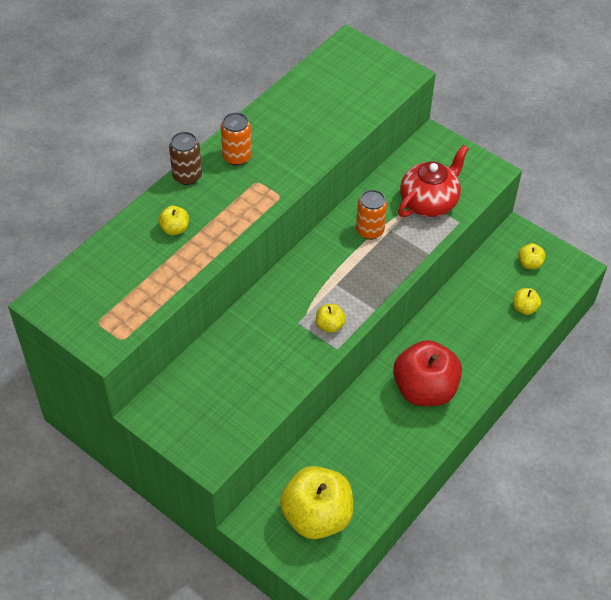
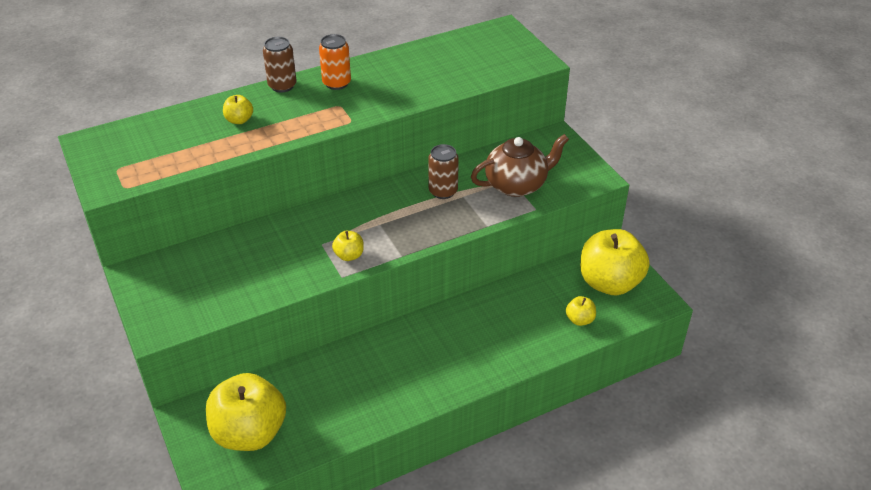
camera: 25 degrees right, 10 degrees down
(370, 231) = (443, 191): orange can -> brown can
(424, 389) = (431, 358): red apple -> none
(429, 202) = (517, 185): red teapot -> brown teapot
(529, 263) = (609, 283): yellow apple -> yellow apple, size x2.31

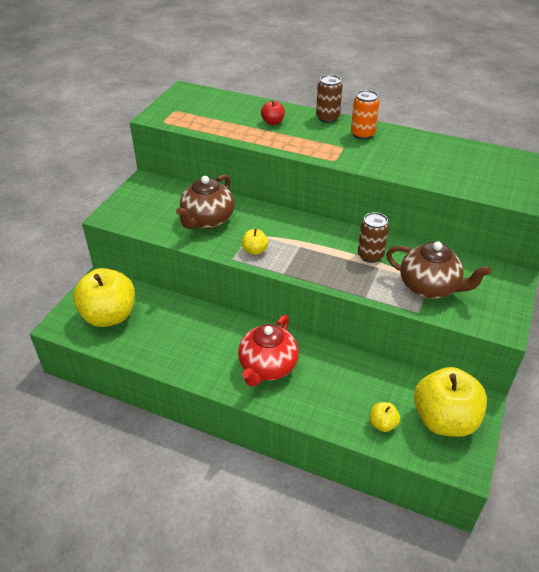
camera: 50 degrees right, 0 degrees up
(239, 120) = (272, 122): yellow apple -> red apple
(264, 262) = (207, 220): none -> brown teapot
(449, 352) = (267, 367): none -> red teapot

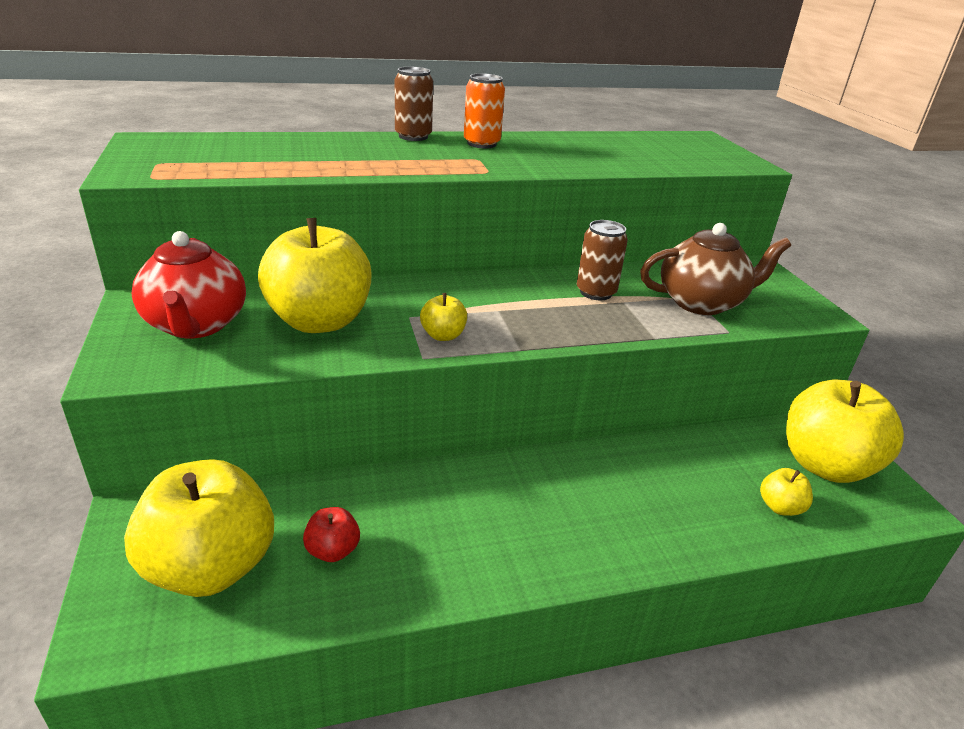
camera: 40 degrees left, 10 degrees down
(207, 220) = (320, 321): brown teapot -> yellow apple
(267, 367) = (565, 511): red teapot -> red teapot (196, 325)
(272, 122) = (343, 151): red apple -> red apple (333, 550)

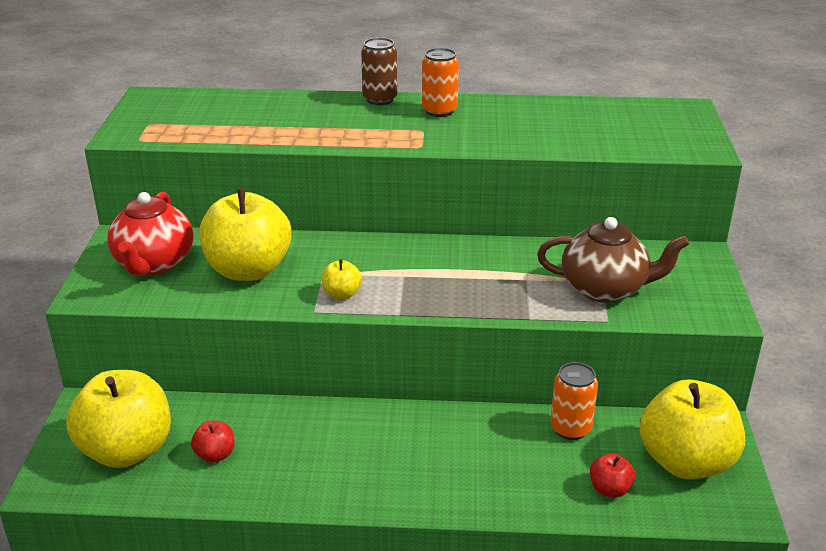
camera: 20 degrees right, 0 degrees up
(596, 292) = (506, 267): brown can -> none
(701, 449) = (570, 428): none -> orange can
(780, 507) = (609, 489): yellow apple -> red apple

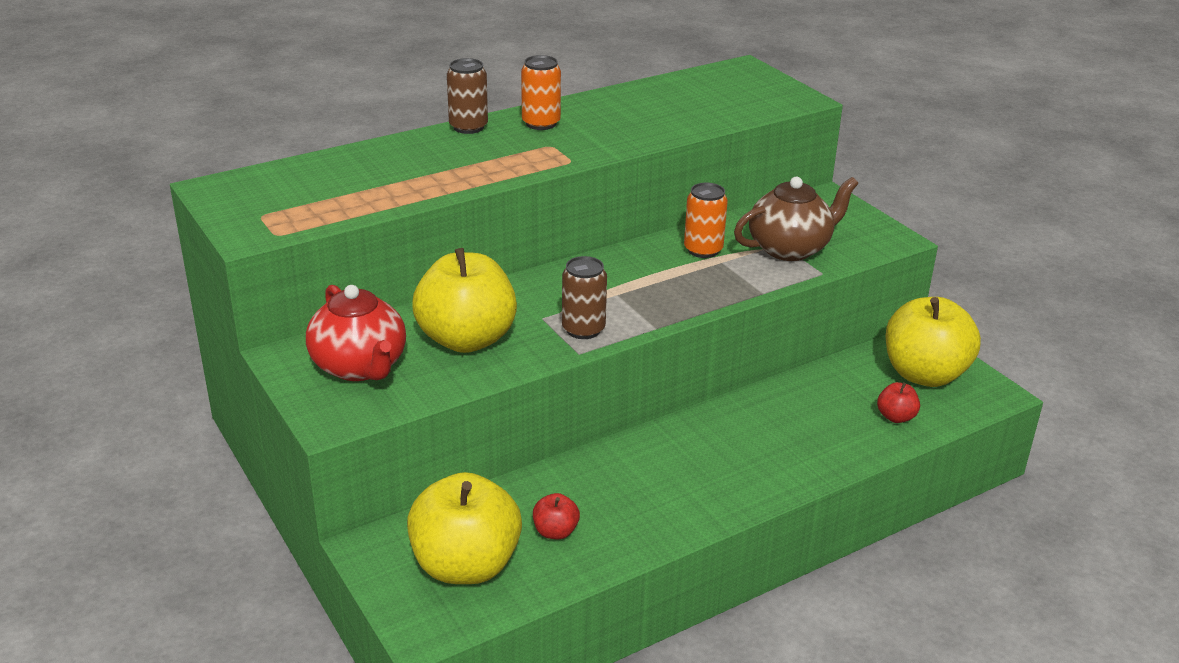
camera: 35 degrees left, 0 degrees up
(341, 294) = (583, 329): yellow apple -> brown can
(570, 428) = (819, 384): orange can -> orange can (703, 250)

